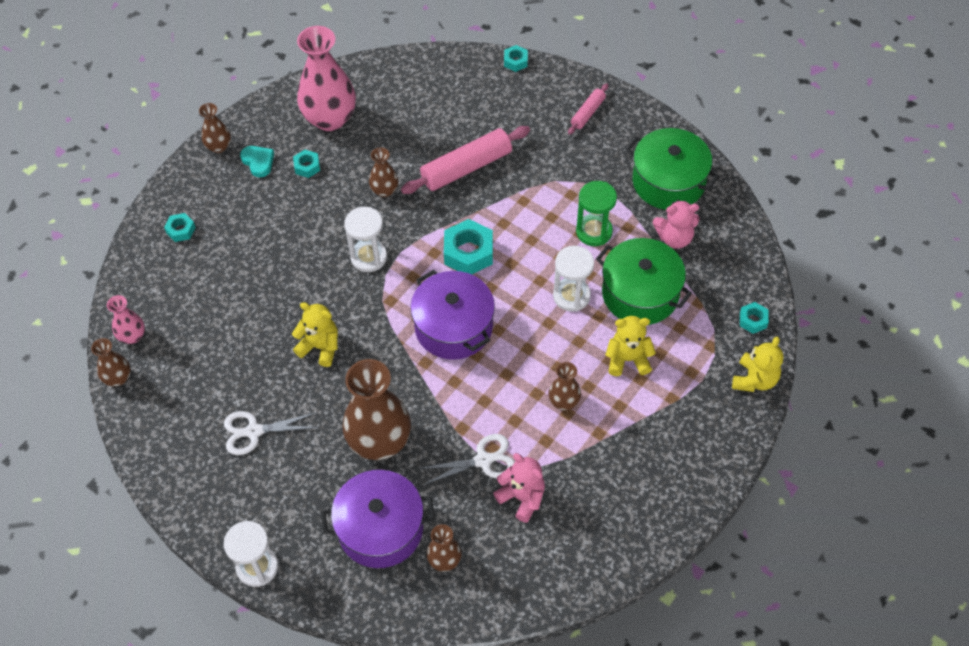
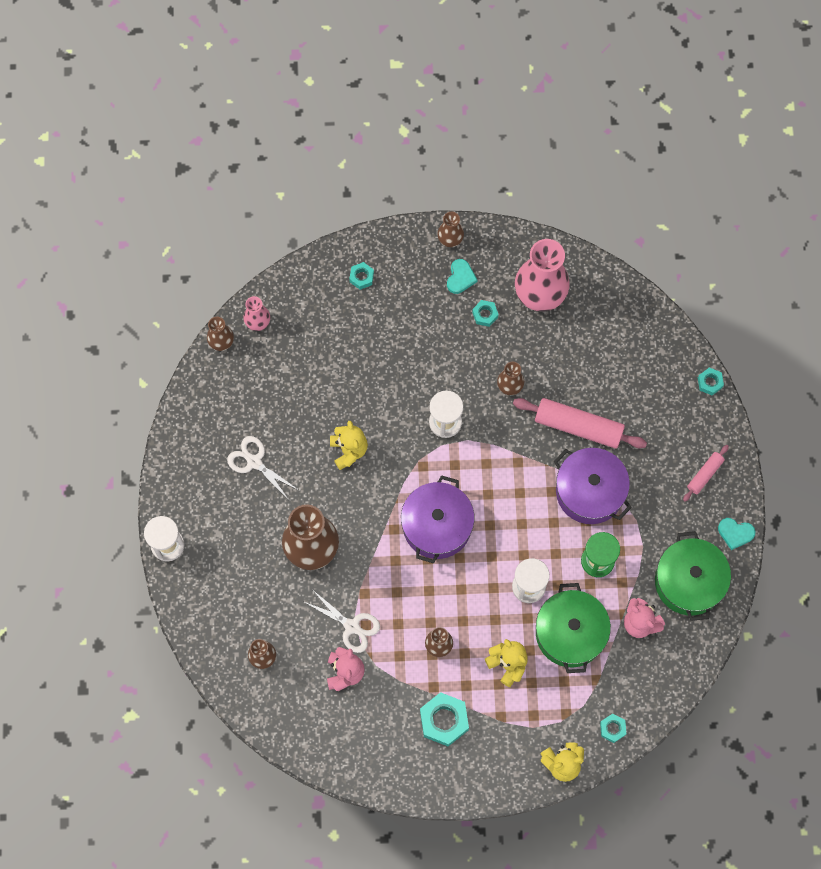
camera: 50 degrees right, 15 degrees up
(380, 528) = (252, 599): purple pot -> purple pot (590, 491)
(468, 252) = (506, 487): turquoise nut -> turquoise nut (444, 720)
(588, 113) = (705, 474): pink rolling pin -> pink rolling pin turned 45 degrees counterclockwise
(655, 125) = (735, 533): none -> turquoise heart

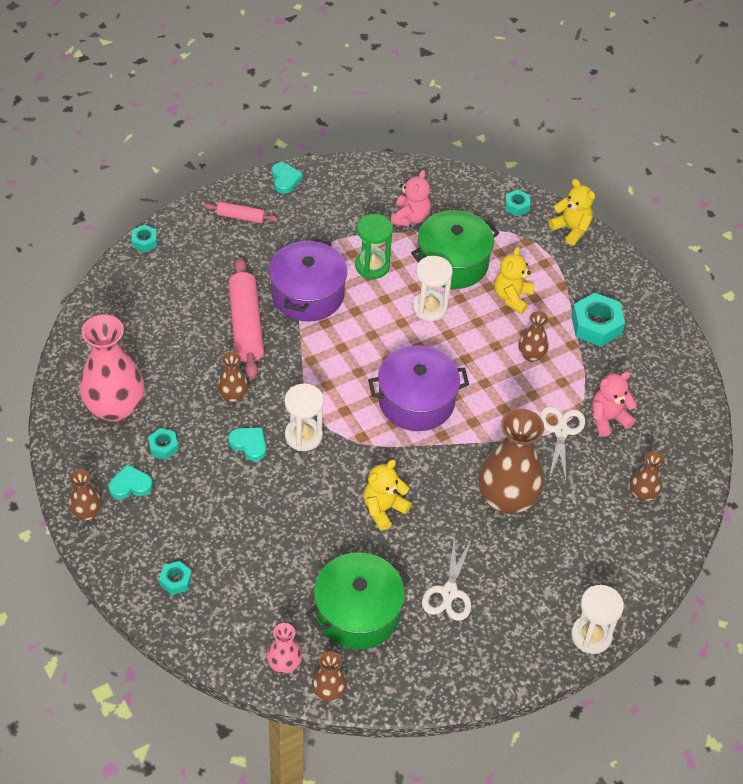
camera: 120 degrees left, 20 degrees down
(457, 378) = (249, 444): none -> turquoise heart
(689, 581) = (350, 196): green pot -> green pot (357, 612)

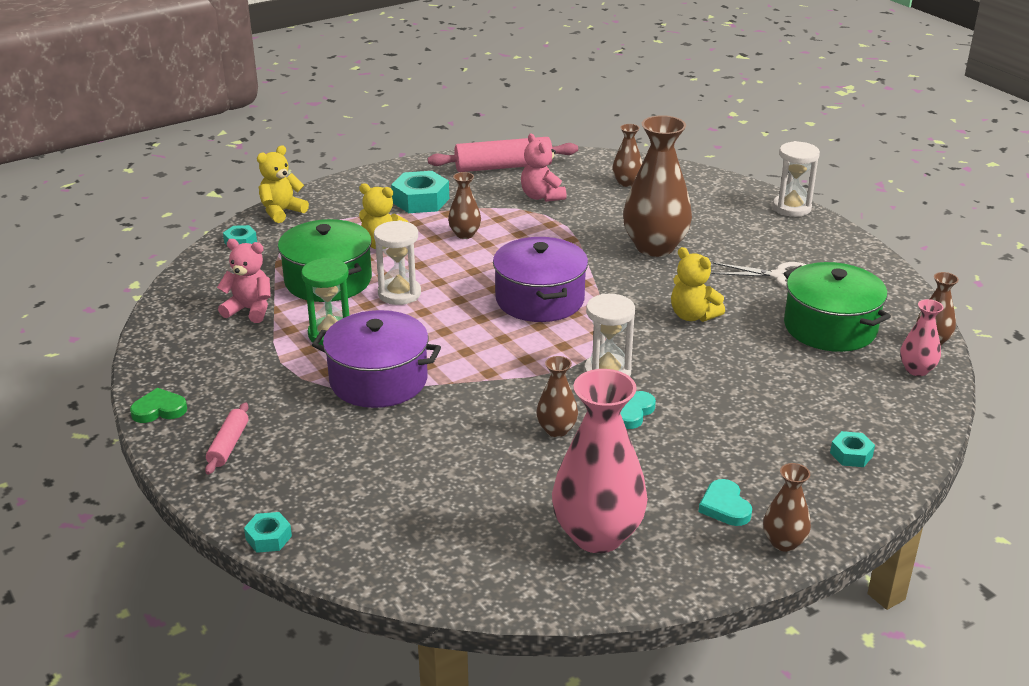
camera: 90 degrees left, 20 degrees down
(163, 446) = (653, 483): turquoise nut -> none
(245, 325) = (435, 427): pink rolling pin -> pink rolling pin (503, 167)
(285, 179) = (159, 410): turquoise heart -> green heart
(561, 431) = (563, 219): white scissors -> none

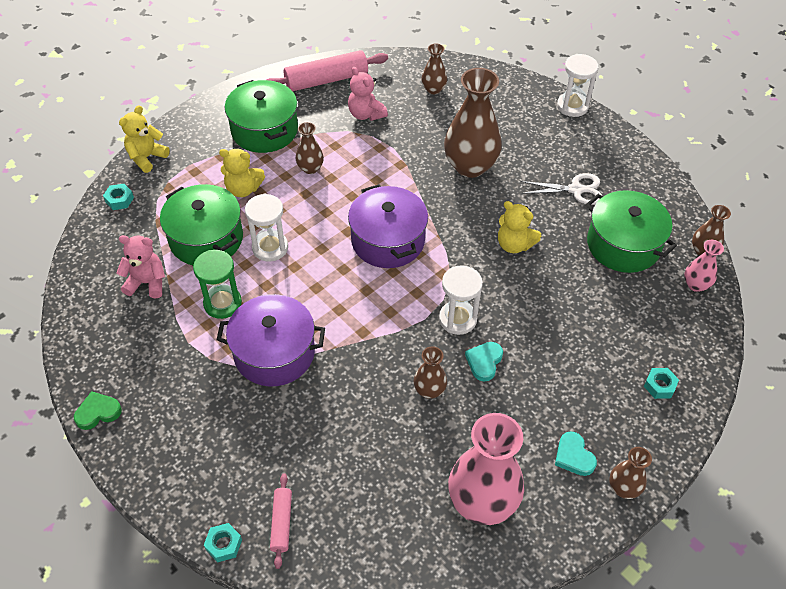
camera: 10 degrees left, 20 degrees up
(228, 445) = (166, 445): pink rolling pin -> pink rolling pin (281, 523)
(421, 200) = (264, 130): turquoise nut -> green pot

